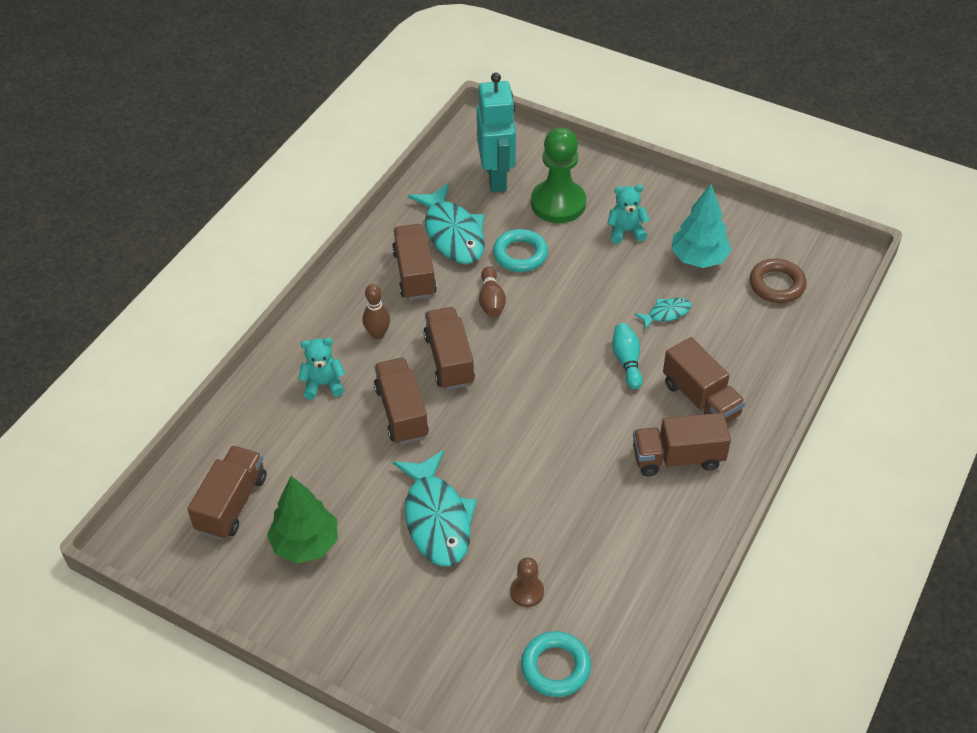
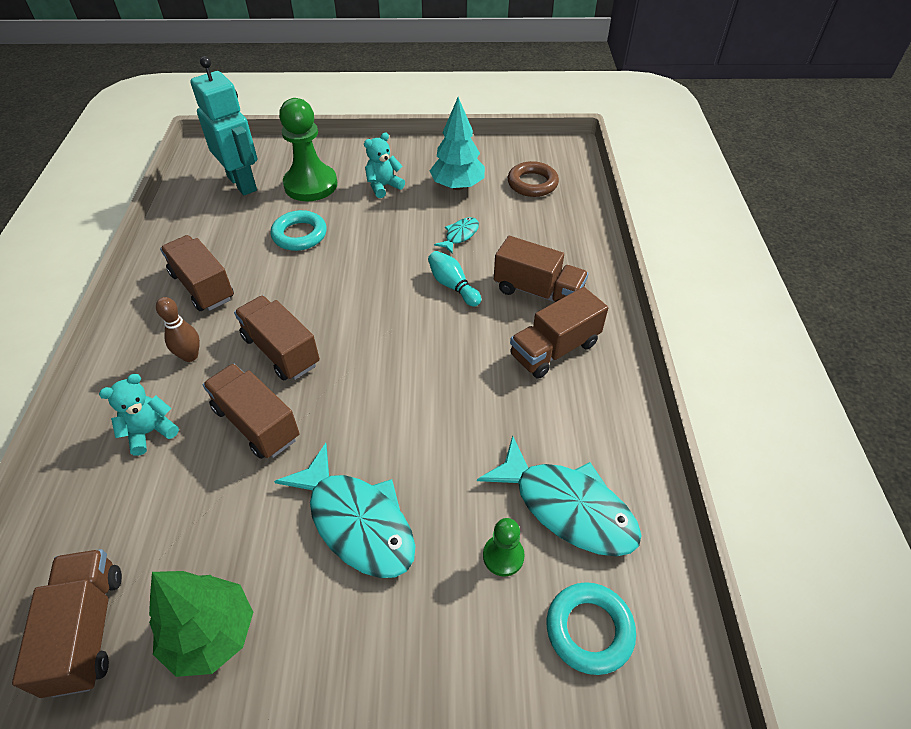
camera: 30 degrees left, 0 degrees up
(452, 234) = (224, 240): turquoise fish -> turquoise fish (567, 507)
(491, 301) = (294, 282): brown bowling pin -> none
(527, 592) = (503, 556): brown pawn -> green pawn

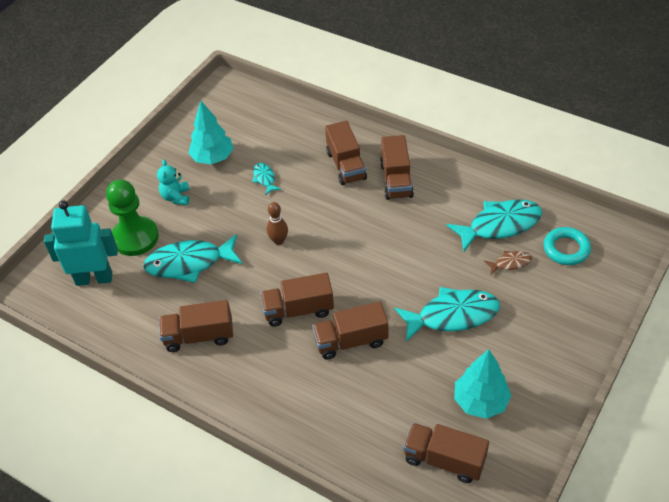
camera: 55 degrees left, 0 degrees up
(150, 432) = (318, 399): turquoise teddy bear -> none
(190, 356) = (265, 361): brown bowling pin -> brown bowling pin (278, 241)
(211, 634) = (480, 401): green tree -> turquoise tree
(299, 235) = (189, 263): turquoise ring -> turquoise fish
(453, 286) = (309, 202): turquoise bowling pin -> none
(503, 556) = (510, 263): green pawn -> brown fish
(532, 183) = (245, 120): brown ring -> none
(537, 292) = (346, 165): brown truck -> brown truck turned 105 degrees clockwise

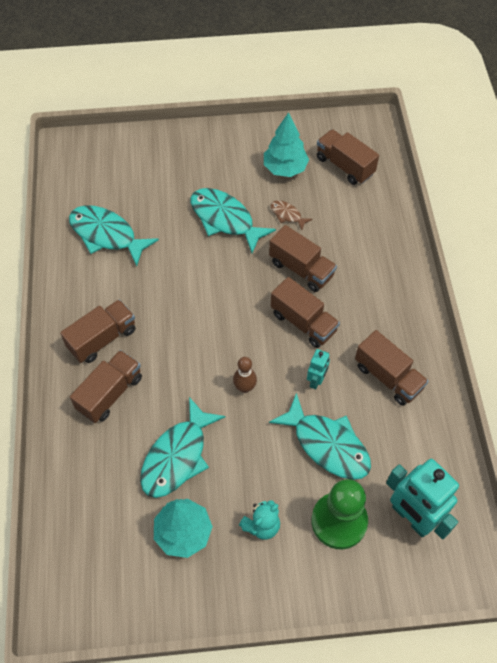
camera: 130 degrees left, 10 degrees up
(242, 287) = (316, 380): none -> turquoise robot
(264, 178) = (177, 456): turquoise fish -> turquoise fish, size x2.09
(444, 460) = (344, 166): brown truck -> brown truck turned 150 degrees clockwise
(510, 263) = (144, 209): brown fish -> brown fish (287, 215)
(566, 249) = (103, 182): turquoise ring -> none

